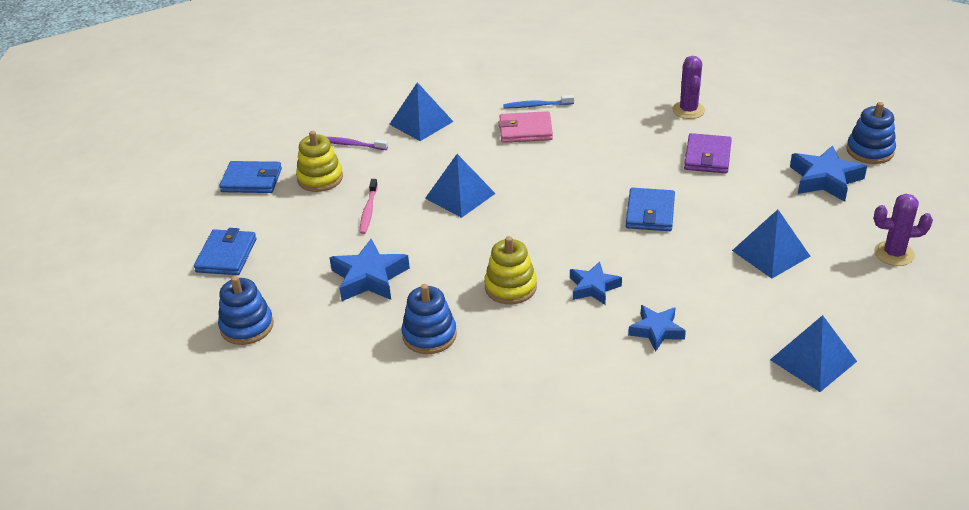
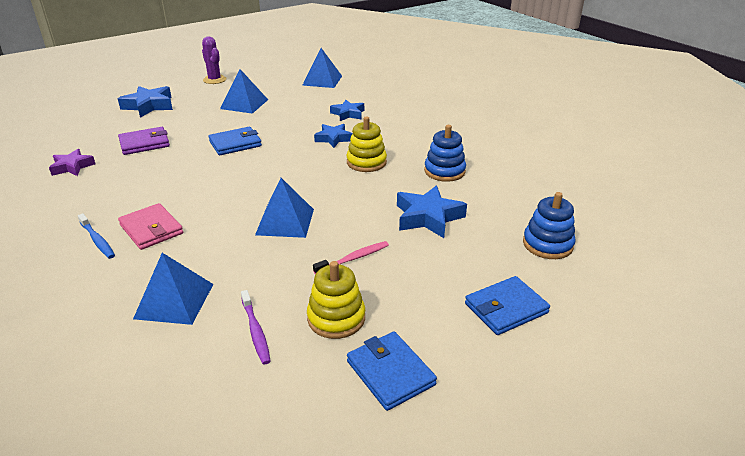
camera: 130 degrees left, 5 degrees down
(688, 110) = (72, 167): purple cactus -> purple star
(870, 151) = (103, 101): blue stacking toy -> none

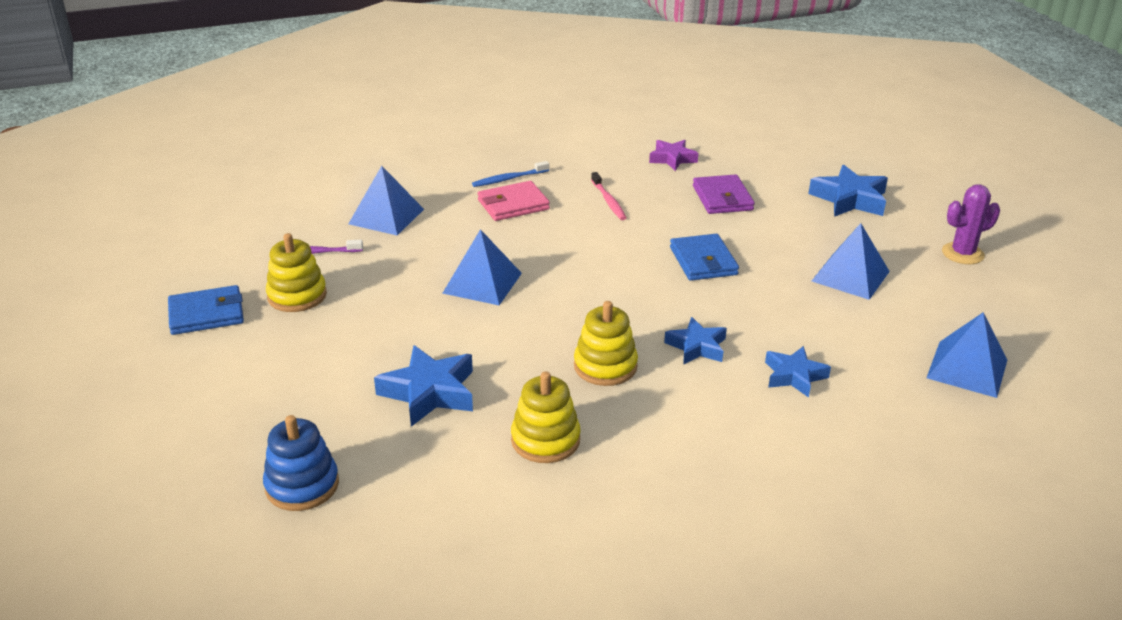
camera: 105 degrees right, 0 degrees up
(353, 258) = (381, 319): pink toothbrush -> pink toothbrush (608, 201)
(444, 171) = (545, 440): blue stacking toy -> yellow stacking toy
(506, 308) = (223, 407): blue wallet -> none

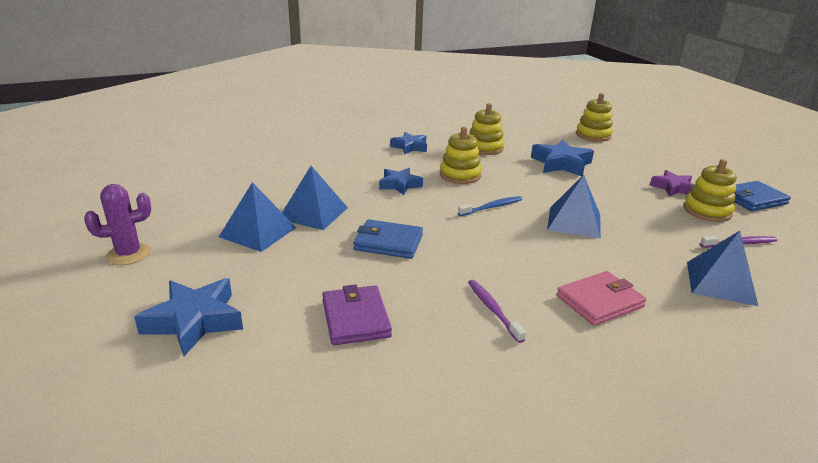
camera: 175 degrees right, 5 degrees down
(302, 485) = (593, 135): blue stacking toy -> yellow stacking toy
(509, 179) = (631, 342): blue toothbrush -> blue toothbrush (492, 207)
(608, 201) = (493, 310): pink toothbrush -> purple toothbrush
(672, 159) = (418, 394): purple star -> purple star (673, 188)
(703, 261) = (388, 242): blue wallet -> blue wallet turned 60 degrees counterclockwise
(794, 376) = (338, 172): blue star -> blue star (410, 147)
(967, 369) = (219, 176): blue pyramid -> blue pyramid (313, 213)

